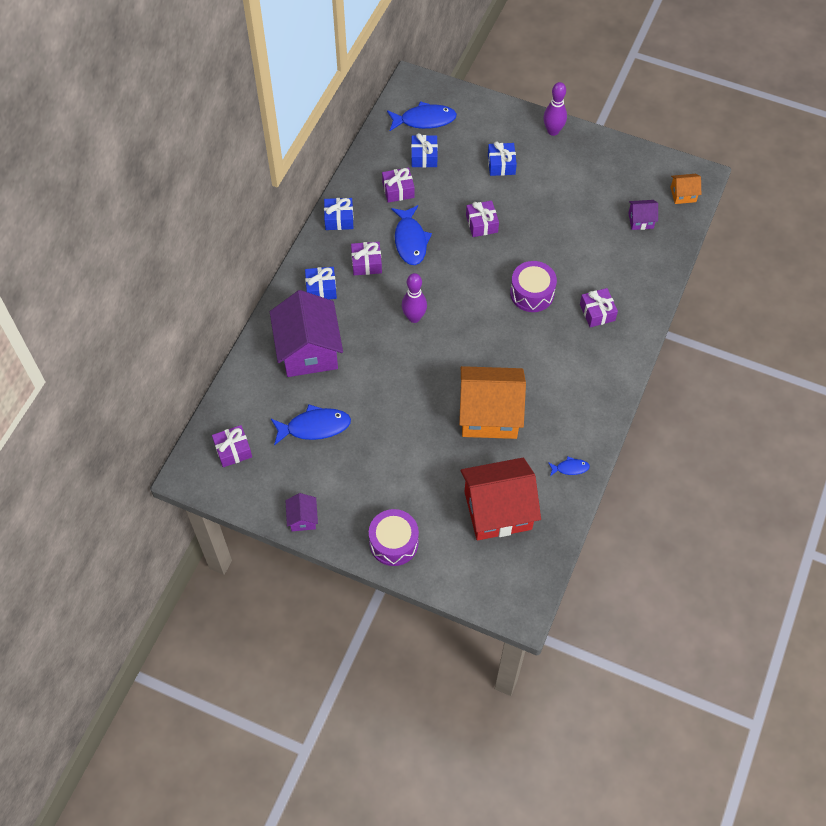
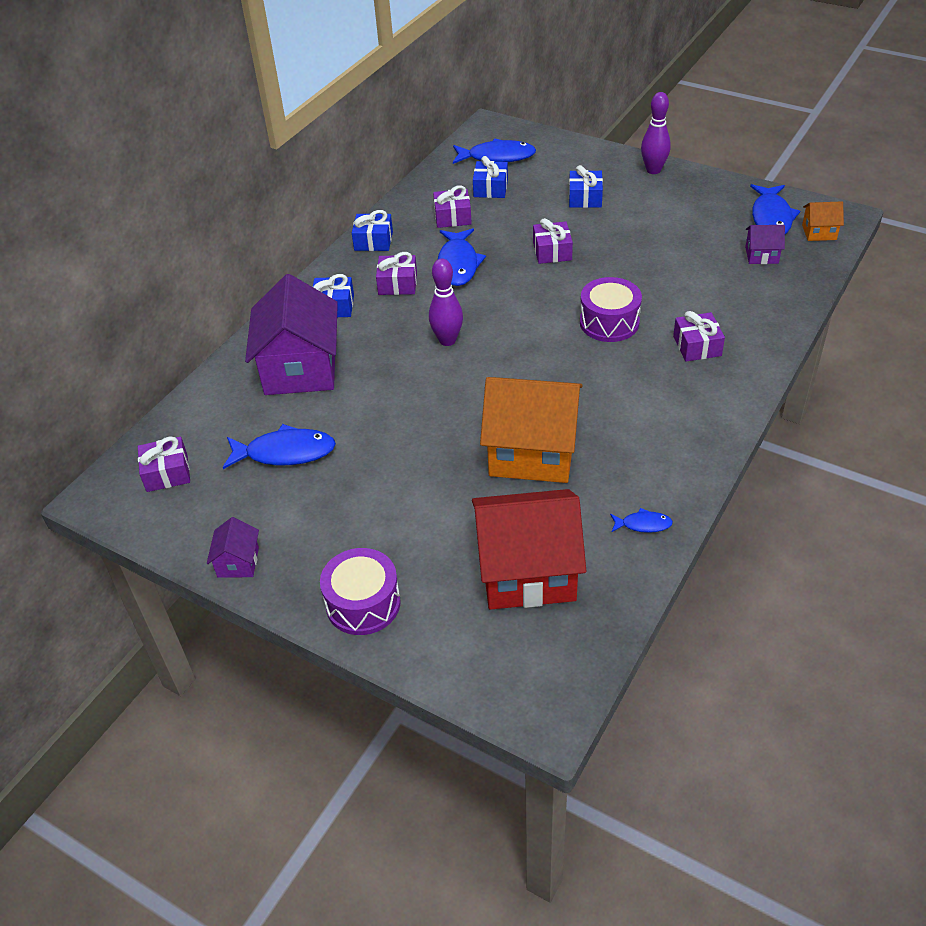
camera: 10 degrees right, 15 degrees down
(647, 180) = (771, 218): none -> blue fish

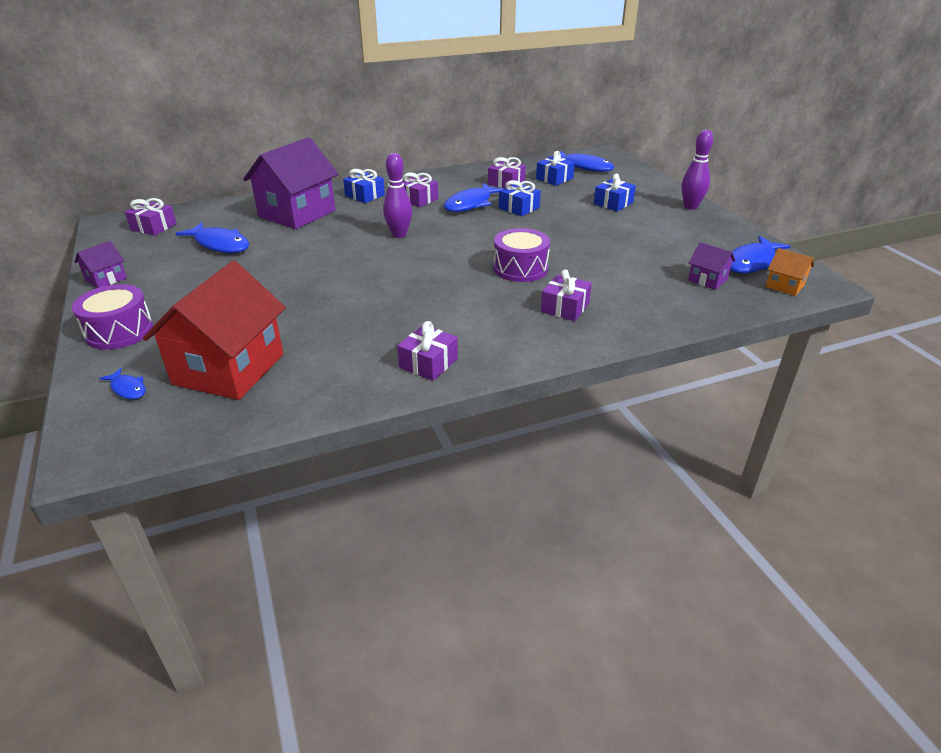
camera: 35 degrees right, 10 degrees down
(373, 241) = (439, 177): blue gift -> blue gift (519, 208)
(527, 572) = (229, 369): red house -> red house turned 75 degrees clockwise
(532, 452) = (348, 310): orange house -> none
(552, 251) = (543, 220): purple gift -> purple gift (428, 363)
(643, 524) = (346, 386): blue fish -> blue fish (128, 389)

